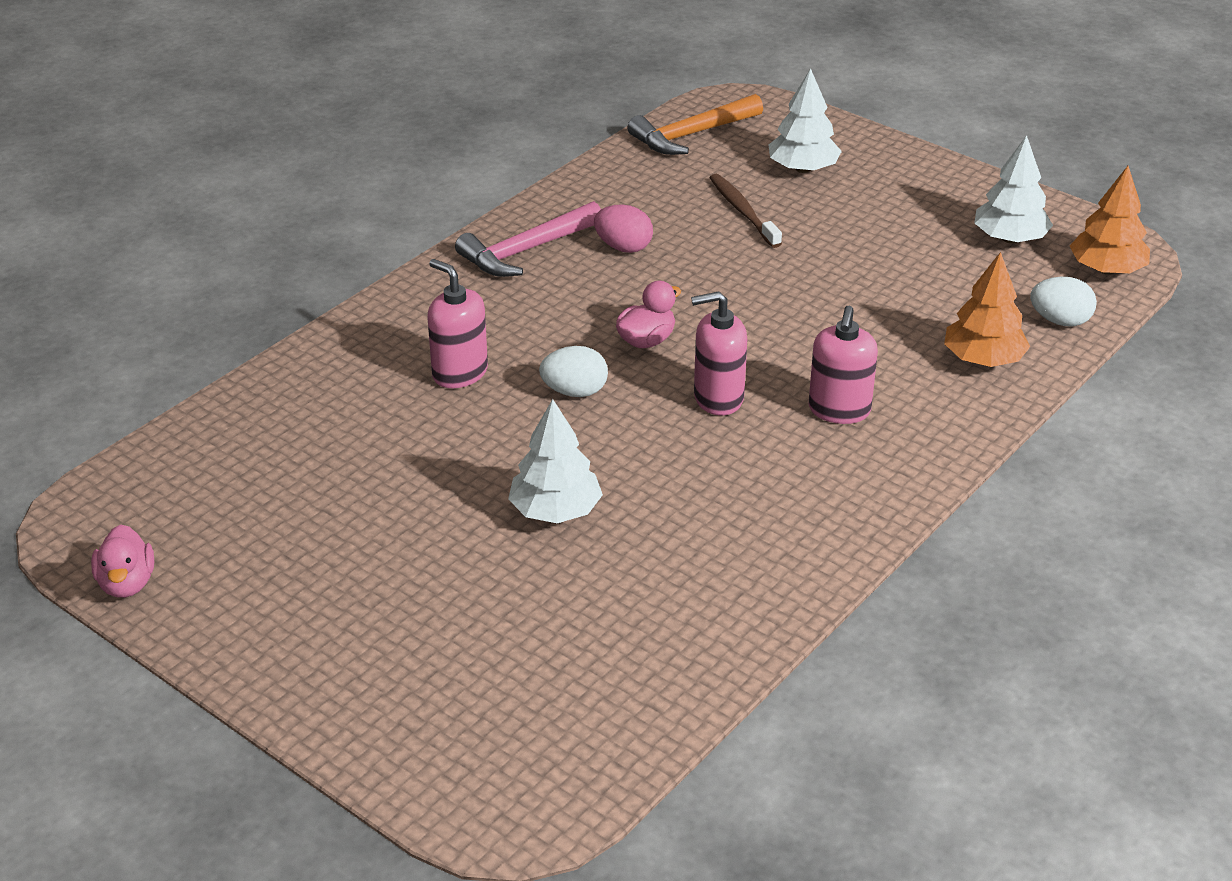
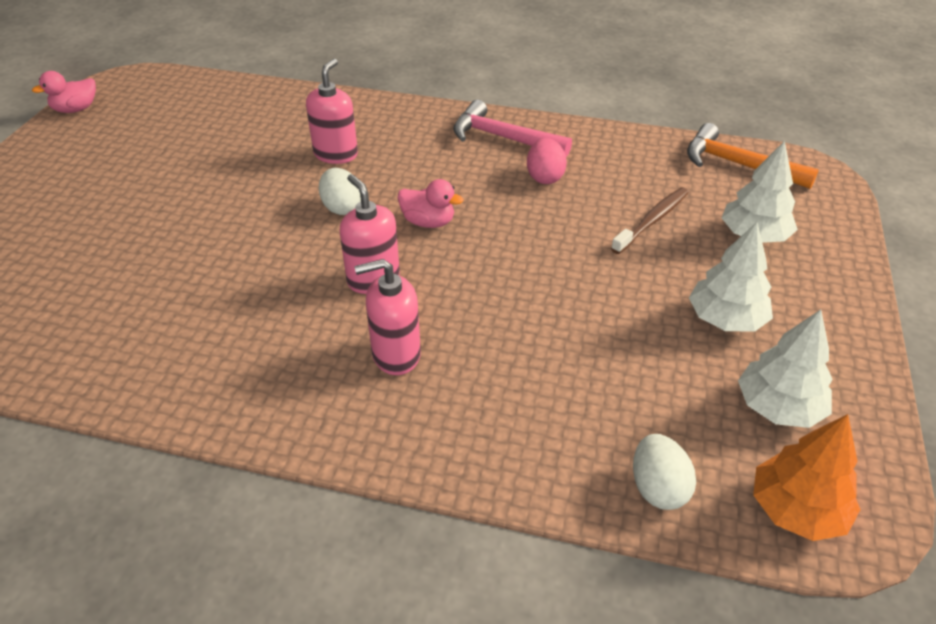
camera: 65 degrees right, 5 degrees up
(555, 511) = (194, 239): white tree -> white tree (725, 319)
(983, 359) = (540, 438): orange tree -> none

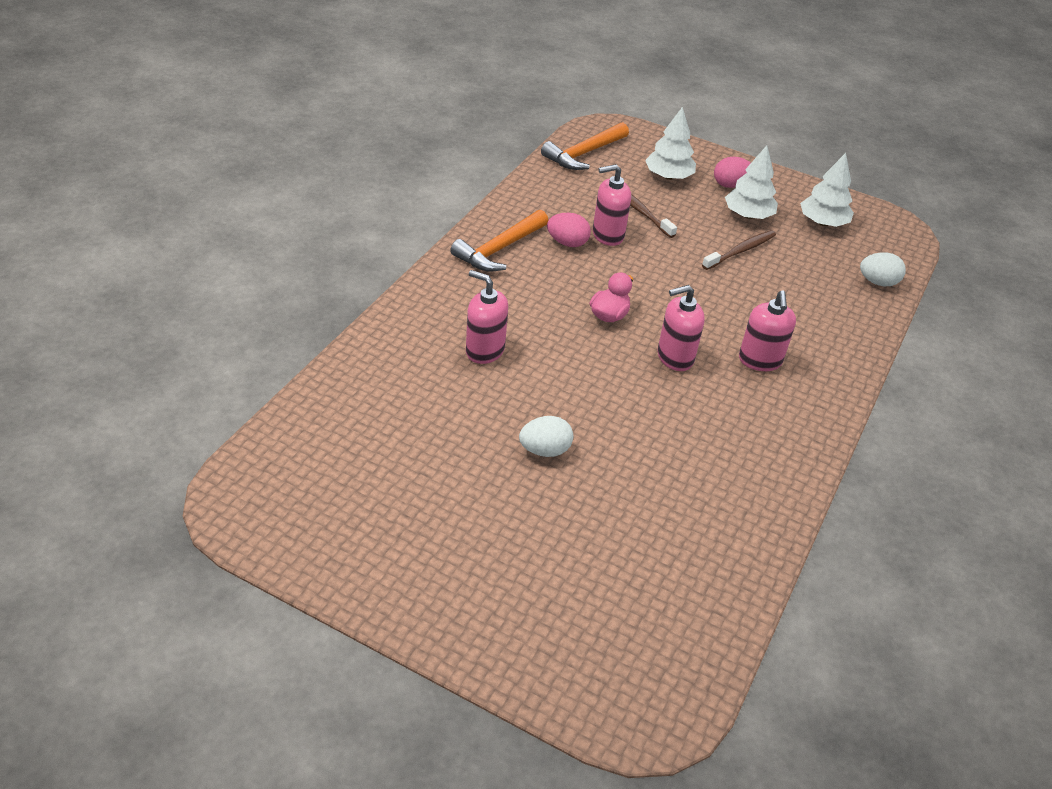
camera: 80 degrees left, 0 degrees up
(76, 109) = (288, 551): pink duck -> none
(342, 207) = (573, 360): white egg -> white egg (545, 450)
(502, 138) = (499, 249): pink hammer -> orange hammer
(581, 203) = (607, 235): none -> pink soap dispenser
(630, 318) = (740, 251): none -> brown toothbrush
(789, 295) = (730, 185): none -> pink egg
(797, 510) = (892, 242): orange tree -> none

